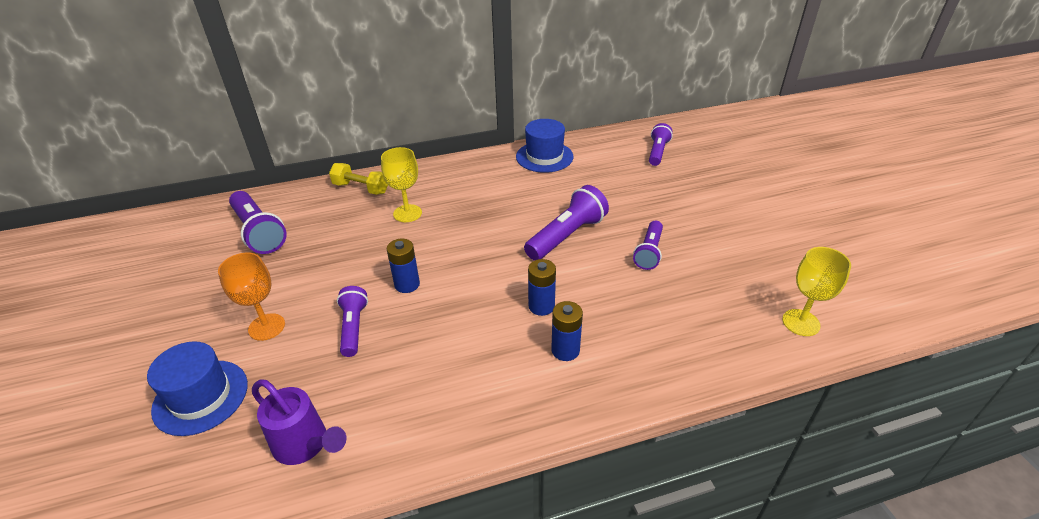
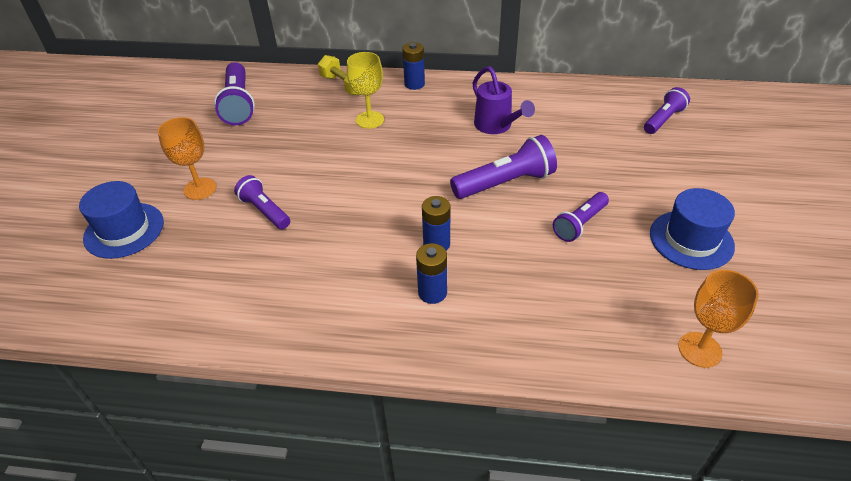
camera: 25 degrees right, 5 degrees up
(305, 445) = (174, 296): purple watering can -> purple watering can (496, 126)
(353, 327) = (264, 211): purple flashlight -> purple flashlight turned 60 degrees counterclockwise
(407, 284) = (330, 186): blue battery -> blue battery (414, 84)
(544, 157) = (535, 95): blue hat -> blue hat (691, 239)
(801, 322) = (699, 349): yellow goblet -> orange goblet

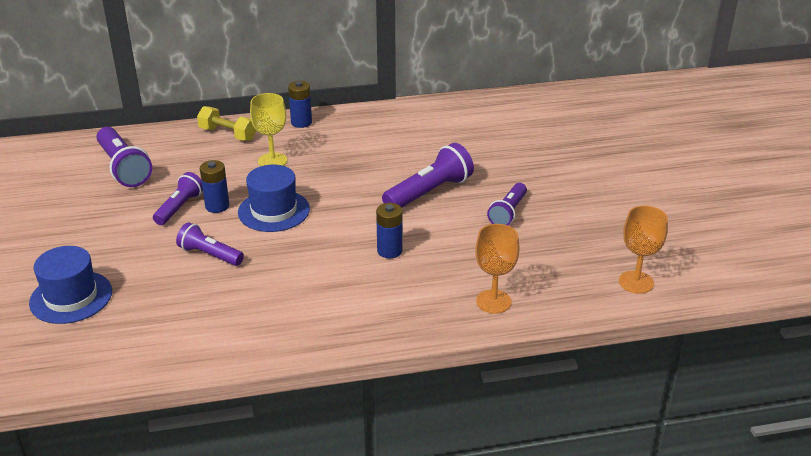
camera: 20 degrees left, 10 degrees down
(200, 189) = (129, 248): orange goblet -> orange goblet (493, 301)
(432, 292) = (404, 287): blue battery -> blue battery (217, 206)
(496, 126) = (399, 147): purple watering can -> none
(663, 119) = (548, 119): purple flashlight -> purple flashlight (179, 207)
(691, 239) = (603, 208): blue hat -> blue hat (273, 211)

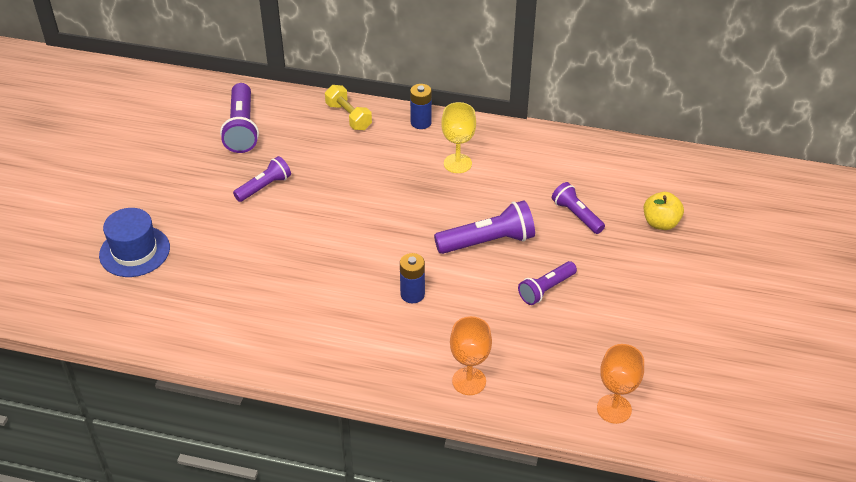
camera: 25 degrees right, 10 degrees up
(209, 255) = (261, 246): purple flashlight -> purple flashlight (576, 215)
(217, 206) = (295, 196): blue battery -> none
(272, 161) = (370, 160): yellow goblet -> yellow goblet (457, 163)
(273, 211) = (339, 216): blue hat -> none
(566, 141) = (660, 223): none -> yellow apple

